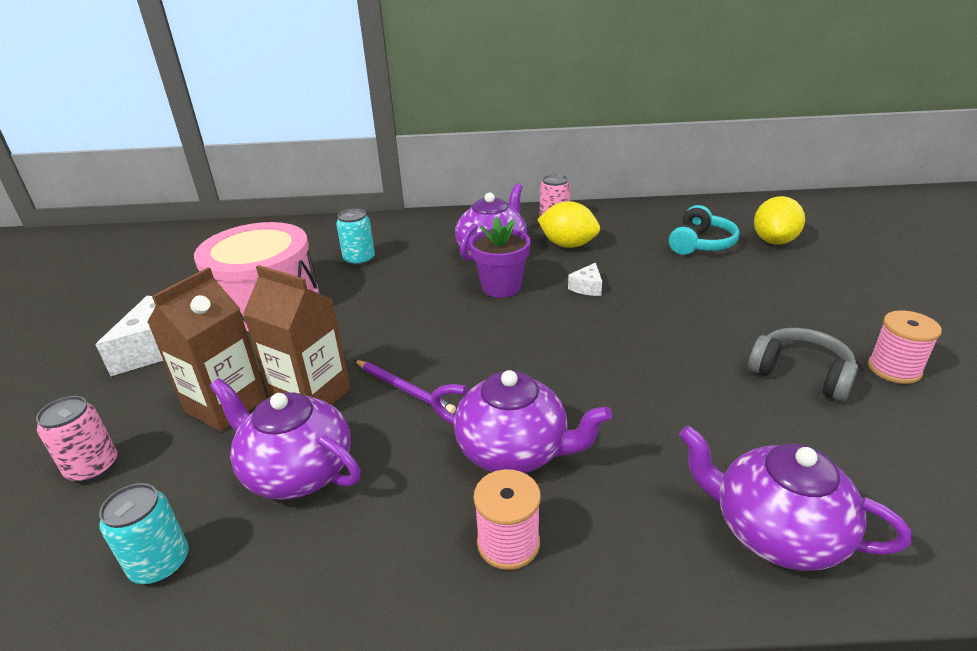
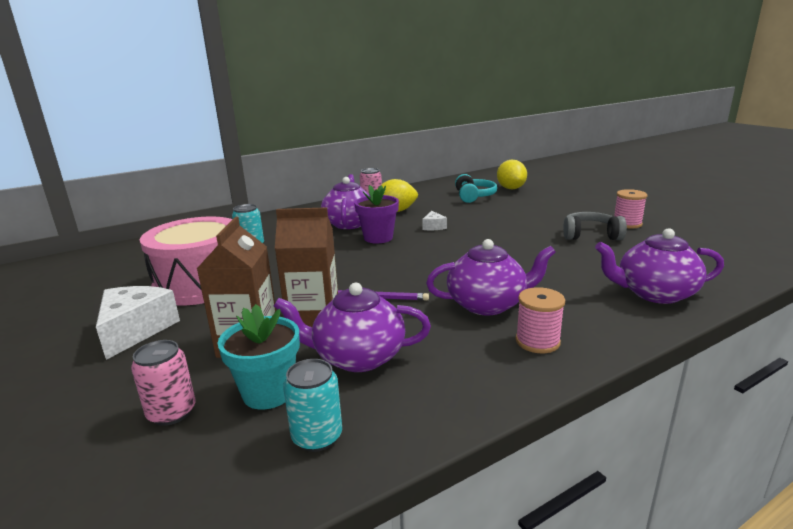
camera: 30 degrees left, 10 degrees down
(179, 481) = (268, 393): none -> turquoise flower pot

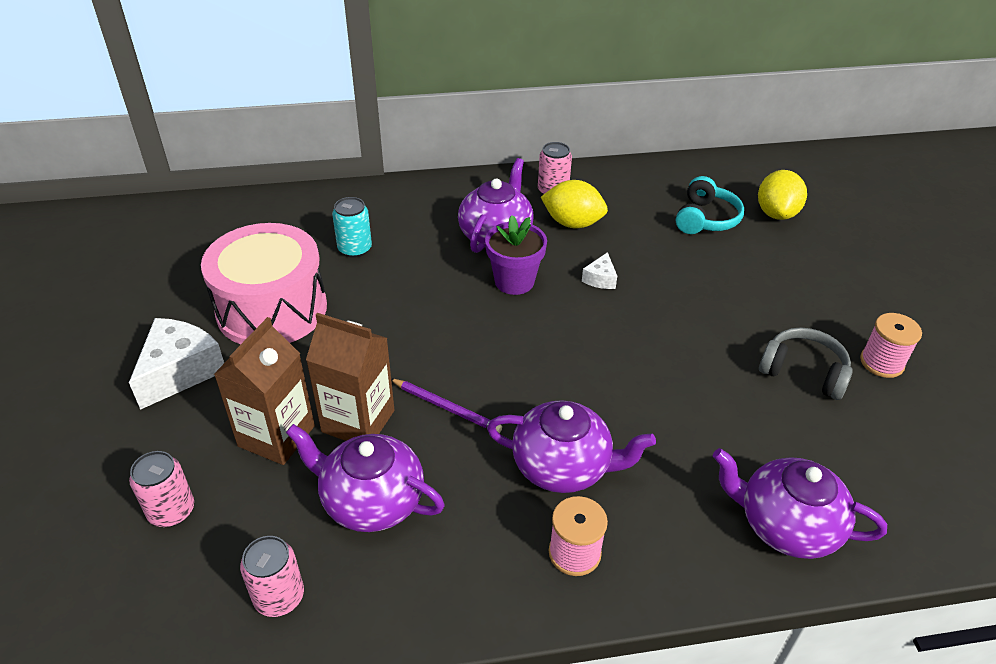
camera: 20 degrees right, 20 degrees up
(268, 393) = (263, 519): turquoise flower pot -> none
(317, 436) = (279, 597): turquoise can -> pink can

